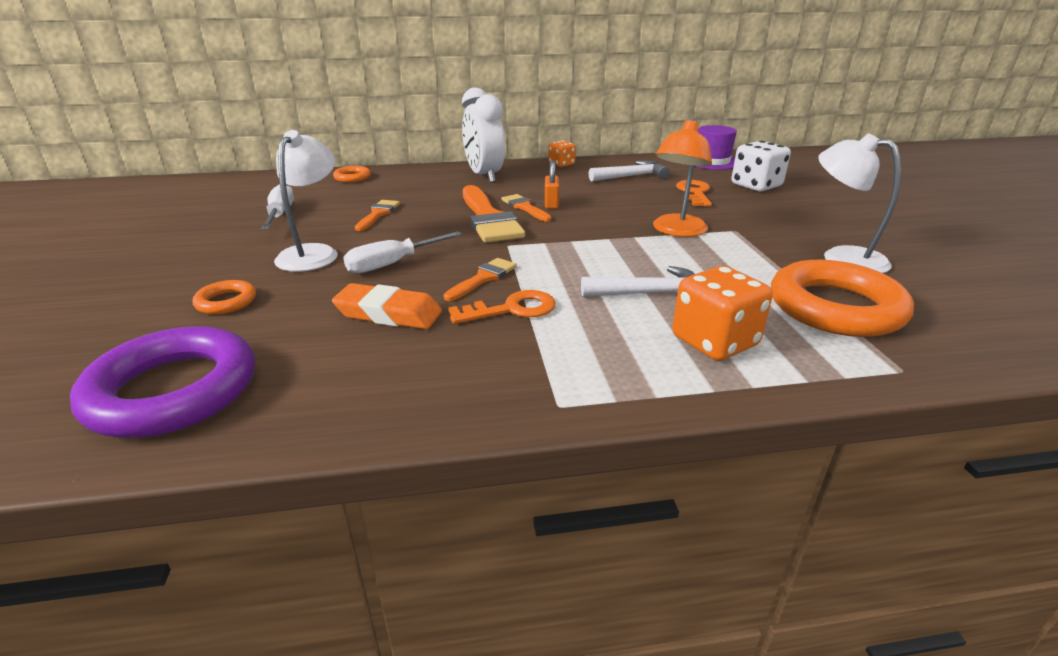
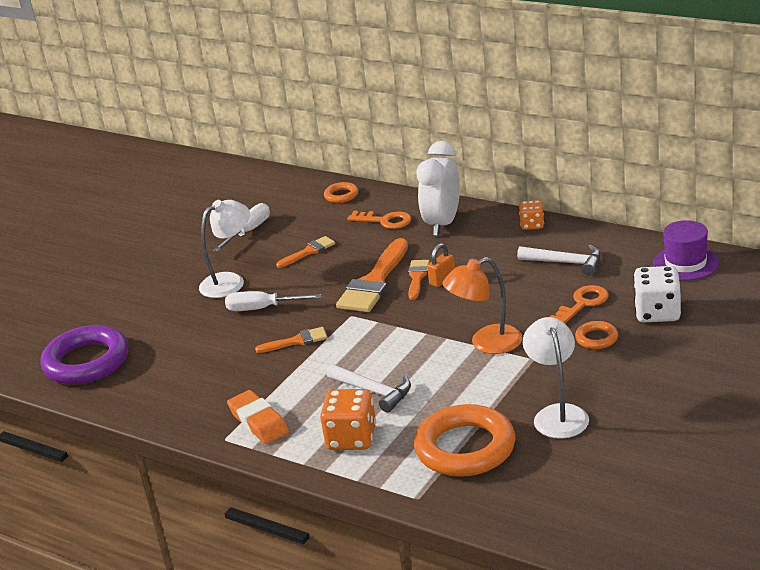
camera: 45 degrees right, 0 degrees up
(226, 302) = (151, 309): orange ring -> orange ring (596, 338)
(389, 313) = (217, 350): orange eraser -> orange eraser (259, 422)
(511, 309) = (280, 372): orange key -> orange key (385, 221)

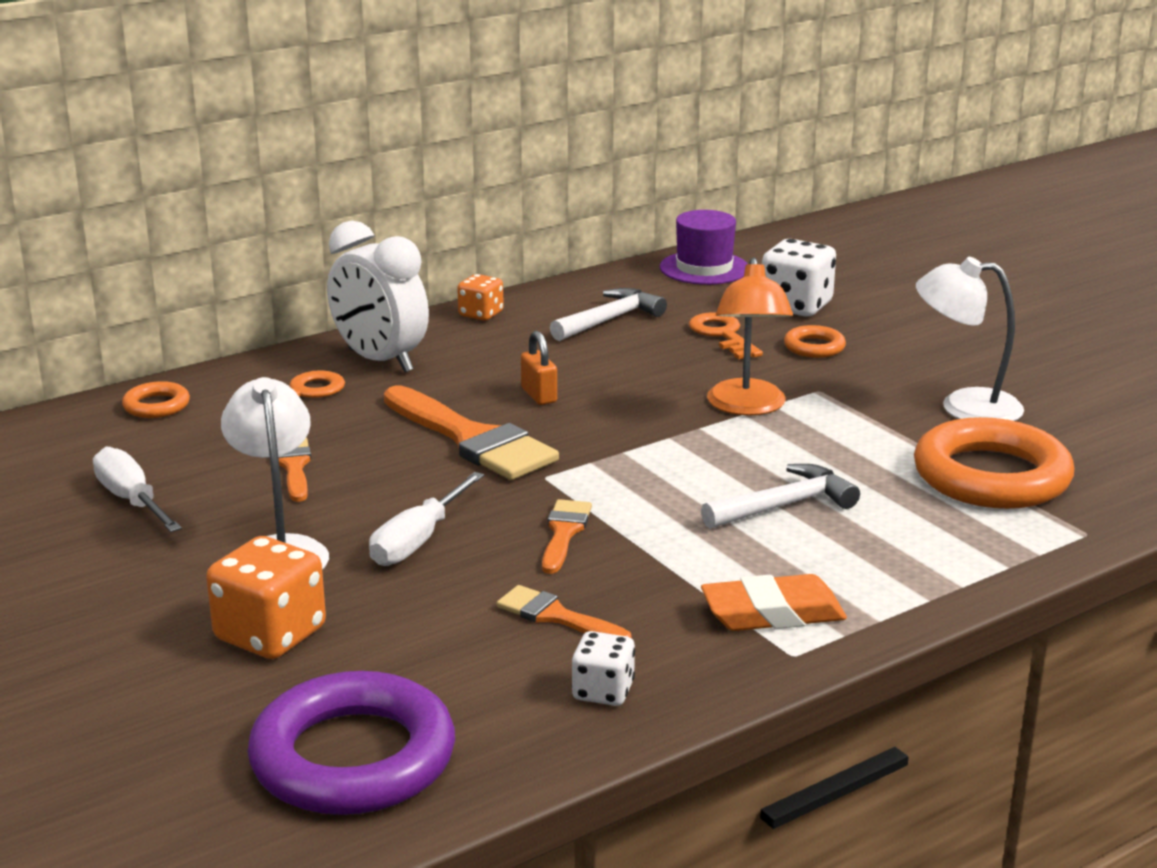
camera: 70 degrees left, 5 degrees down
(164, 400) = (603, 691): none -> white dice
(351, 438) = (894, 548): orange dice -> orange dice (270, 634)
(417, 277) = (505, 409): orange brush -> orange brush (556, 616)

